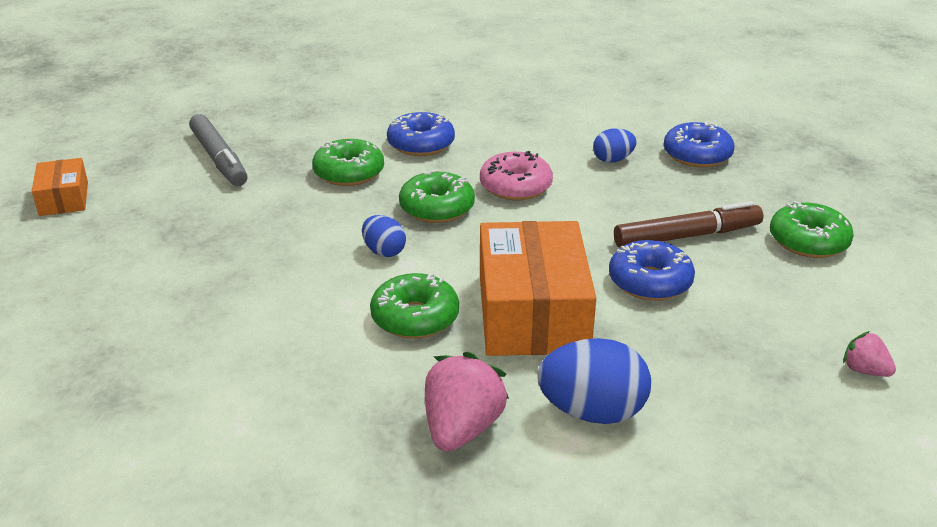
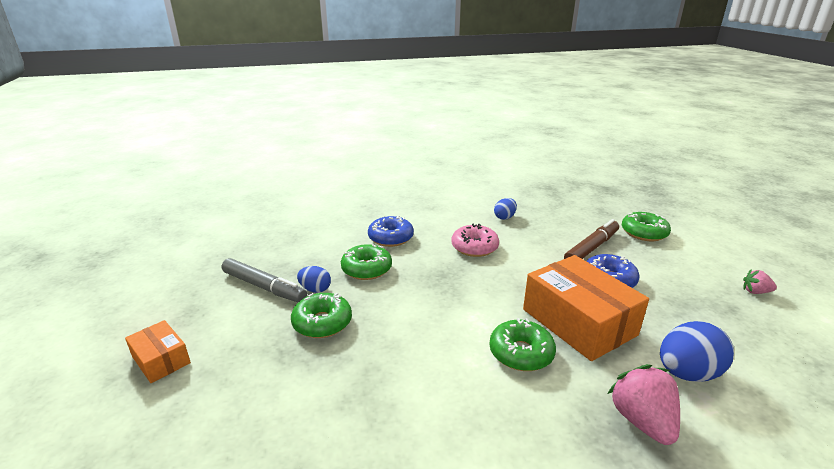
camera: 30 degrees left, 5 degrees down
(384, 251) = (449, 314): blue egg -> blue egg (315, 289)
(437, 208) = (447, 275): green donut -> green donut (322, 323)
(697, 155) = (540, 204): blue donut -> none

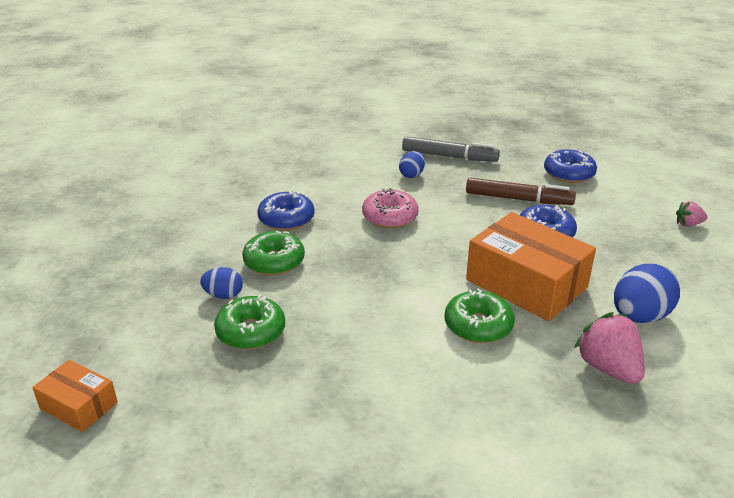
camera: 15 degrees left, 5 degrees up
(264, 287) = (158, 302): grey marker -> grey marker (449, 156)
(591, 248) = (518, 199): brown marker -> brown marker turned 75 degrees clockwise
(644, 233) = (569, 174): green donut -> blue donut

